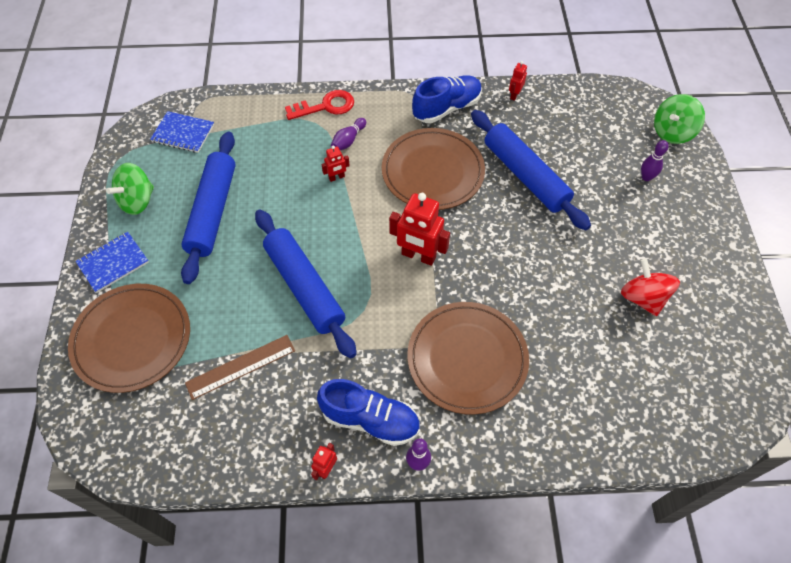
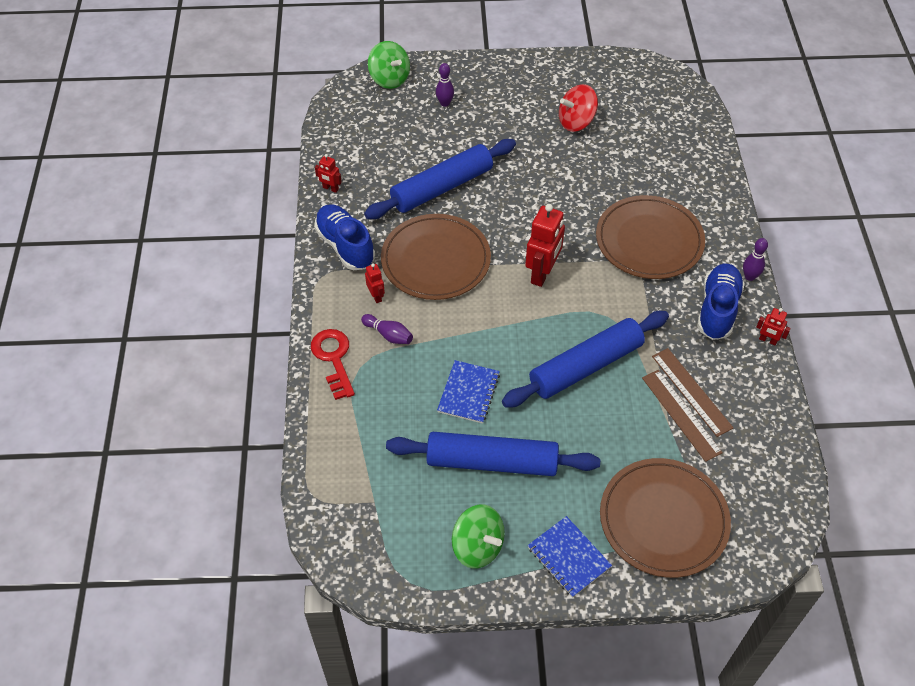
camera: 90 degrees left, 5 degrees down
(183, 133) = (369, 510): blue notebook -> blue notebook (468, 393)
(266, 379) = (691, 391): none -> brown ruler
(336, 177) = (442, 344): red robot -> red robot (376, 296)

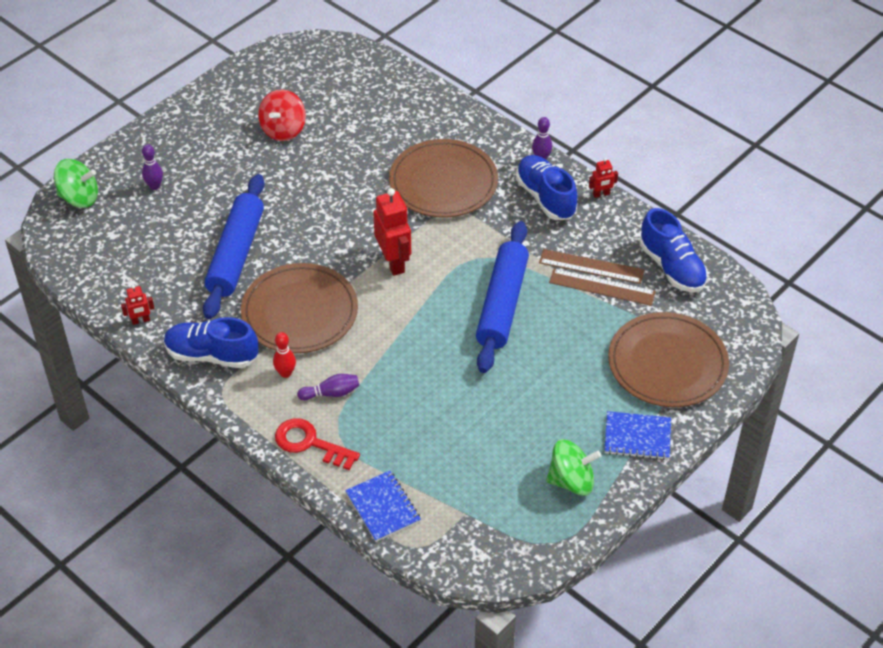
camera: 45 degrees left, 5 degrees down
(376, 296) = (285, 373): red robot -> red bowling pin
(468, 393) = (442, 387): blue notebook -> blue notebook (383, 507)
(492, 462) = (515, 419): blue rolling pin -> none
(760, 444) = (672, 267): none -> blue shoe

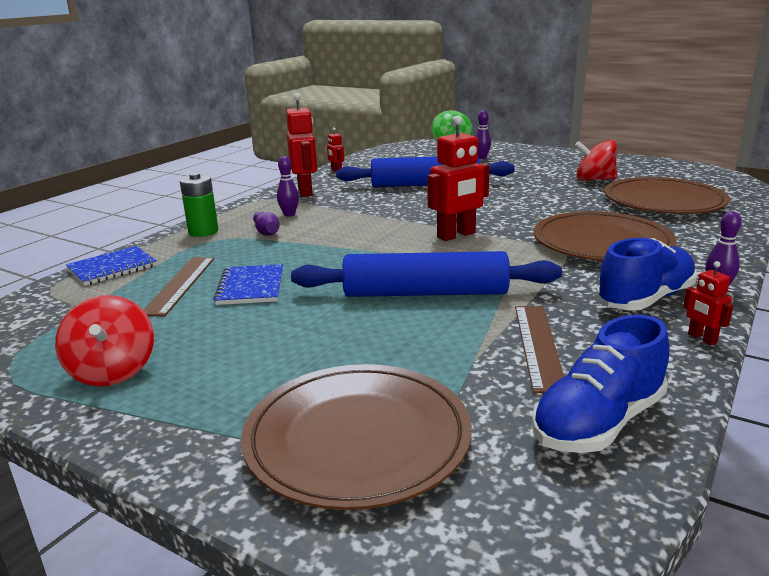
camera: 80 degrees right, 25 degrees down
(212, 355) = (305, 192): blue shoe -> red robot
(285, 373) = (289, 214): red bowling pin -> purple bowling pin
(299, 312) = (367, 210): brown plate -> brown plate (664, 201)
(310, 443) = (203, 232): red key -> green battery
(571, 481) = (113, 371): green spinning top -> red spinning top
(602, 287) = (501, 358): brown ruler -> brown ruler (180, 285)
(637, 437) = (187, 421): blue notebook -> blue notebook (251, 287)

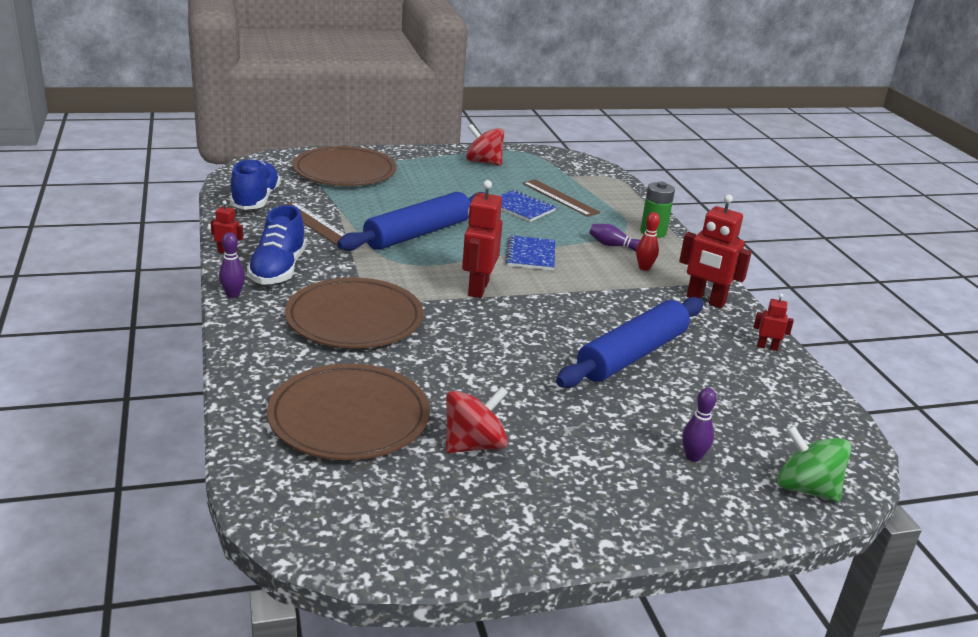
camera: 130 degrees right, 5 degrees up
(112, 268) = (623, 195): blue notebook -> blue notebook (530, 255)
(289, 214) = (644, 268): purple bowling pin -> red bowling pin

